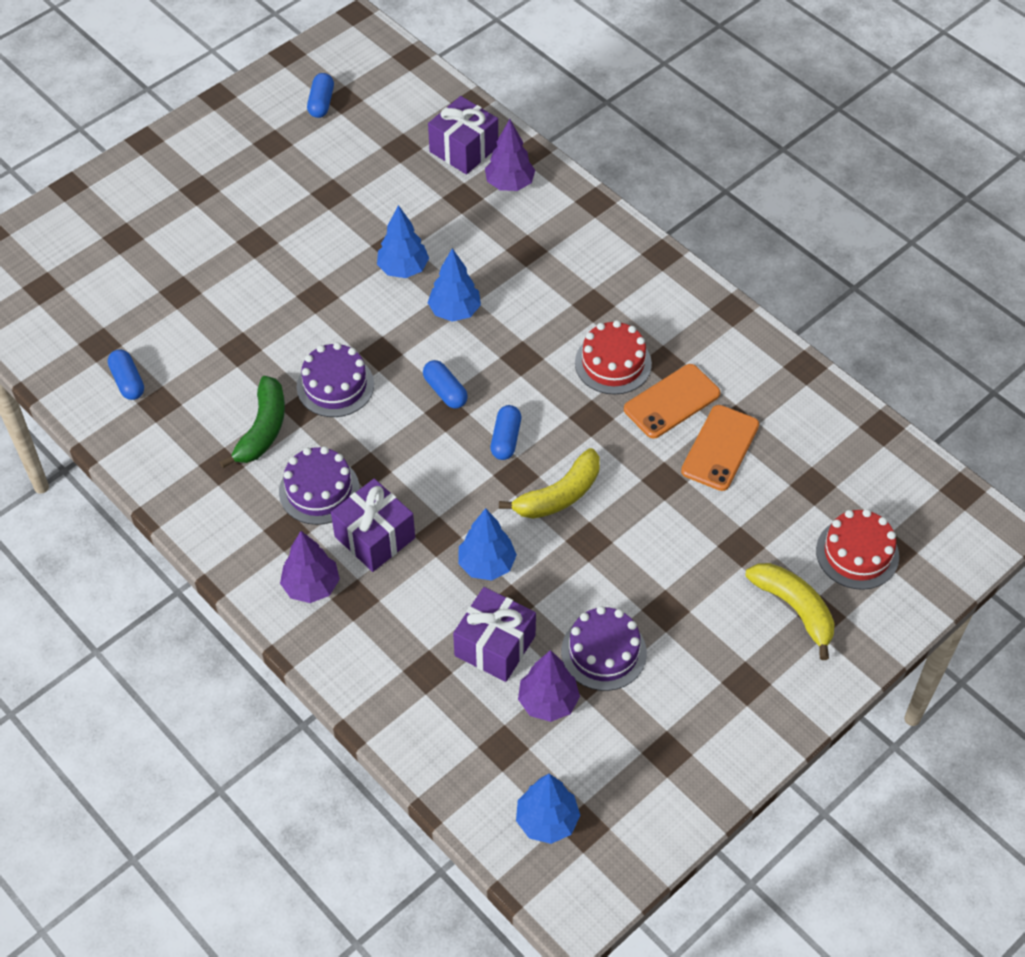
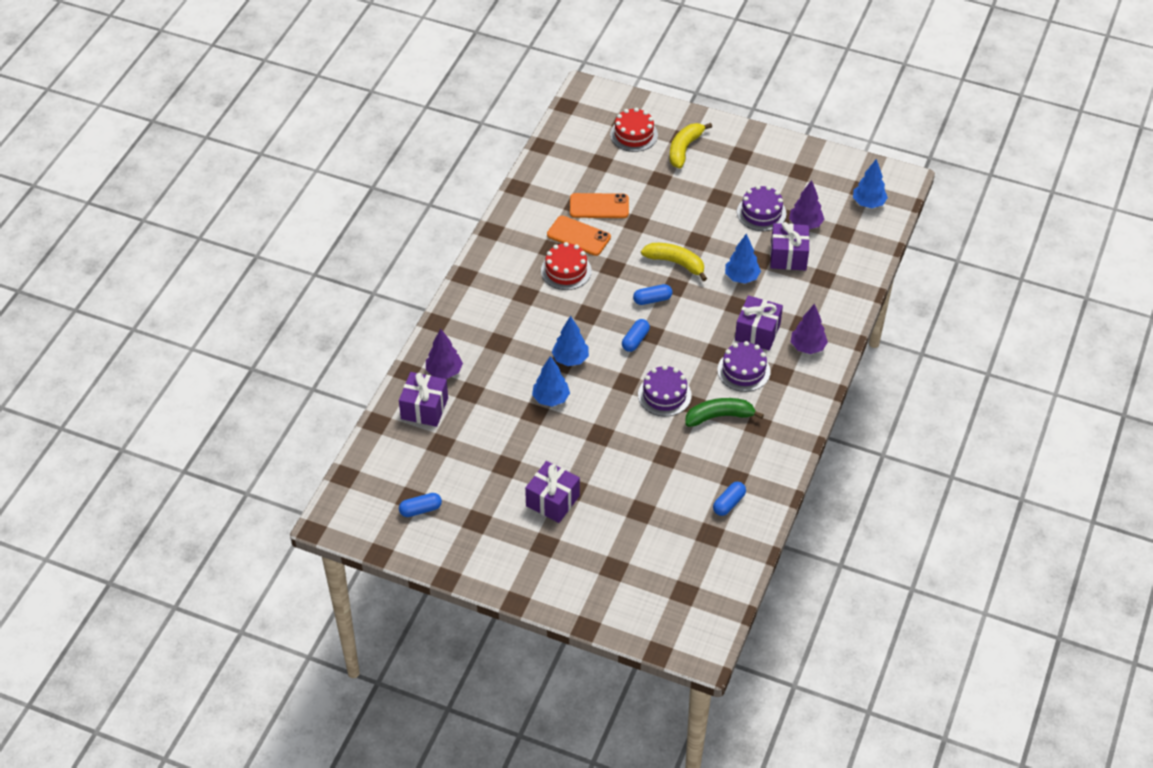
camera: 115 degrees left, 5 degrees down
(252, 217) = (552, 501): none -> purple gift

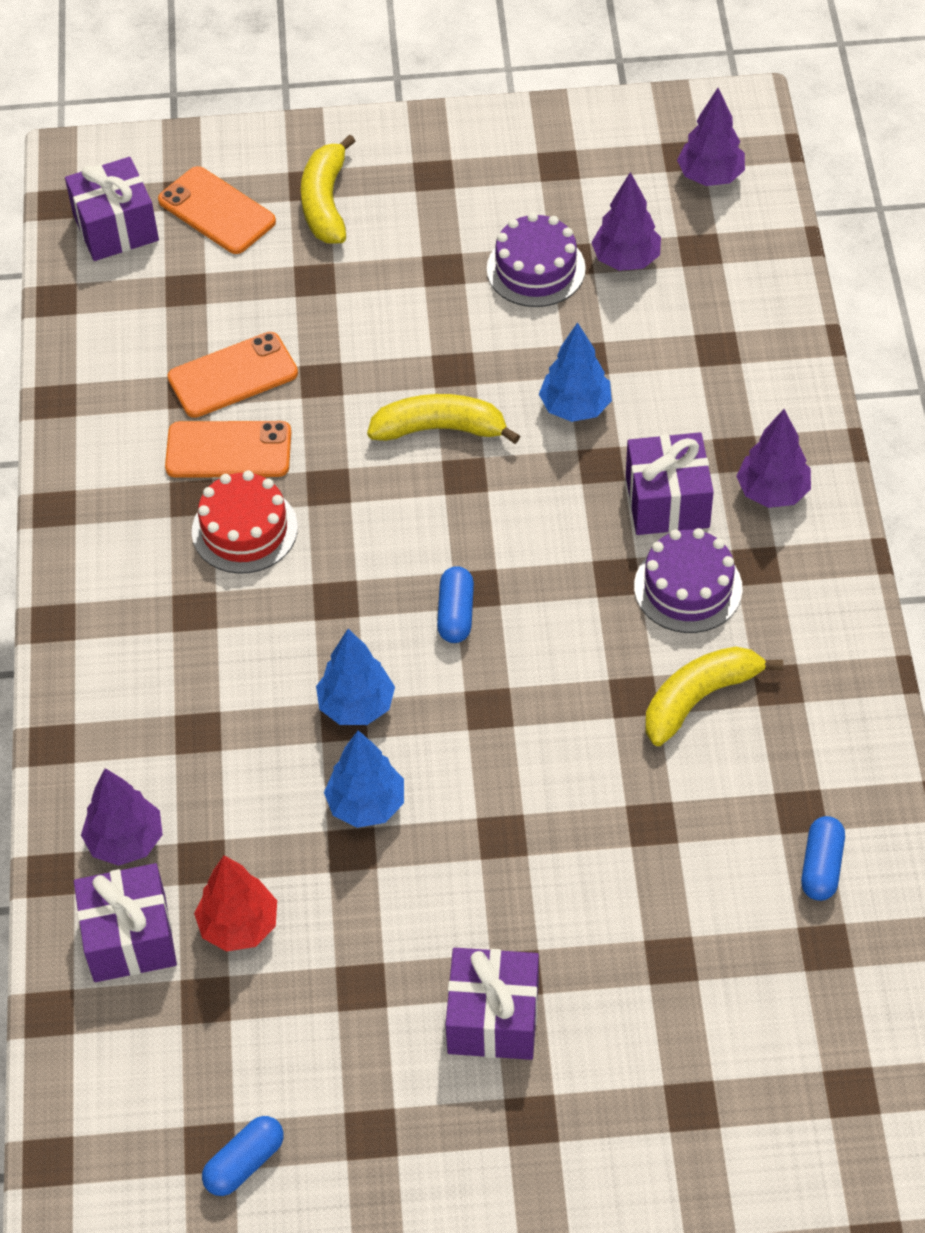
camera: 25 degrees left, 5 degrees up
(471, 422) = (239, 926): none -> red tree
(634, 134) = (217, 211): red cake -> orange phone
(652, 299) = (439, 519): blue capsule -> none
(664, 395) = (574, 700): purple cake -> none
(719, 416) = (699, 698): green banana -> yellow banana
(788, 256) = (633, 332): purple gift -> purple gift (115, 228)
(868, 203) = (710, 176): blue tree -> purple tree

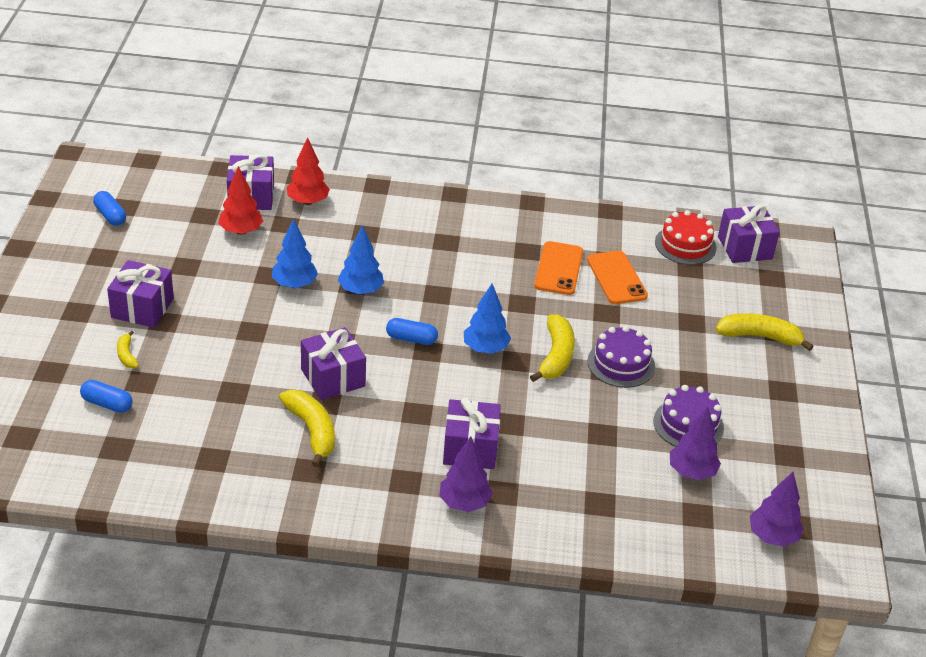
camera: 95 degrees right, 15 degrees down
(125, 841) = (307, 202): purple tree -> red tree
(217, 211) = (755, 289): orange phone -> none
(244, 529) = (498, 267): red cake -> red cake (685, 245)
(575, 407) = (560, 420): blue tree -> blue tree (485, 348)
(576, 698) = (333, 378): none -> purple gift
(617, 1002) = (127, 355): none -> yellow banana
(688, 587) = (398, 444): purple cake -> purple cake (621, 364)
(821, 866) = (170, 459): blue capsule -> blue capsule (107, 404)

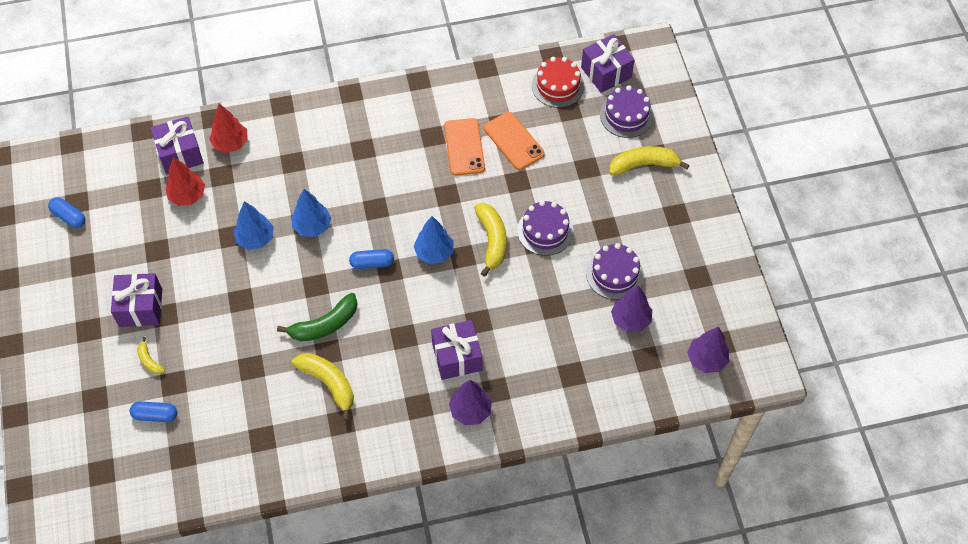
camera: 15 degrees left, 20 degrees up
(333, 378) = (324, 325): purple gift -> green banana
(755, 289) = (626, 115): none -> purple cake

